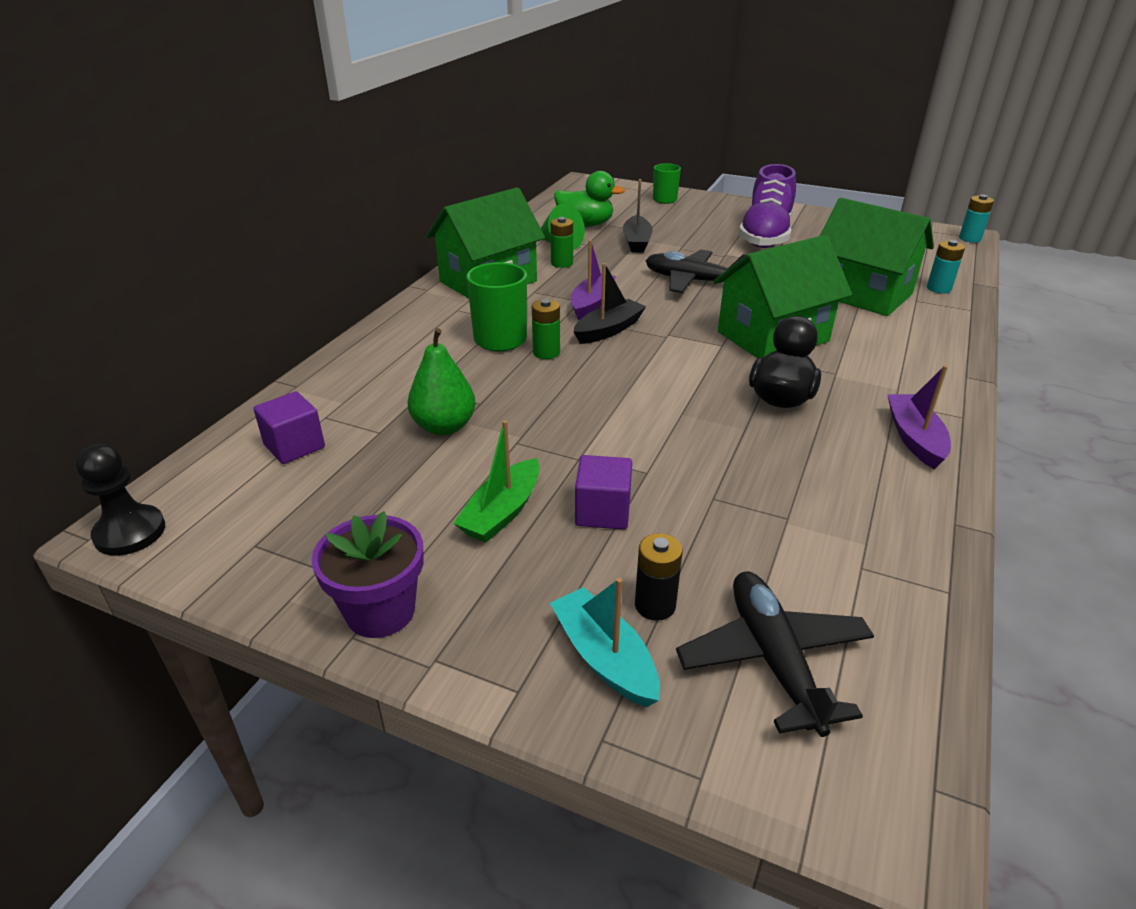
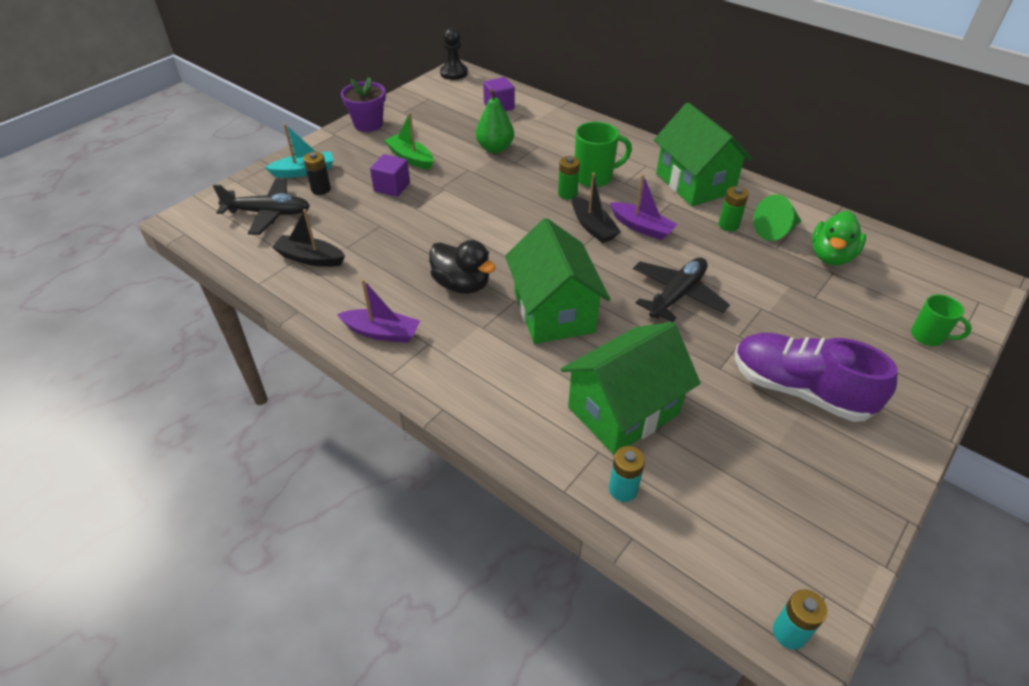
camera: 105 degrees right, 10 degrees up
(637, 242) = (781, 281): black boat -> black boat (310, 258)

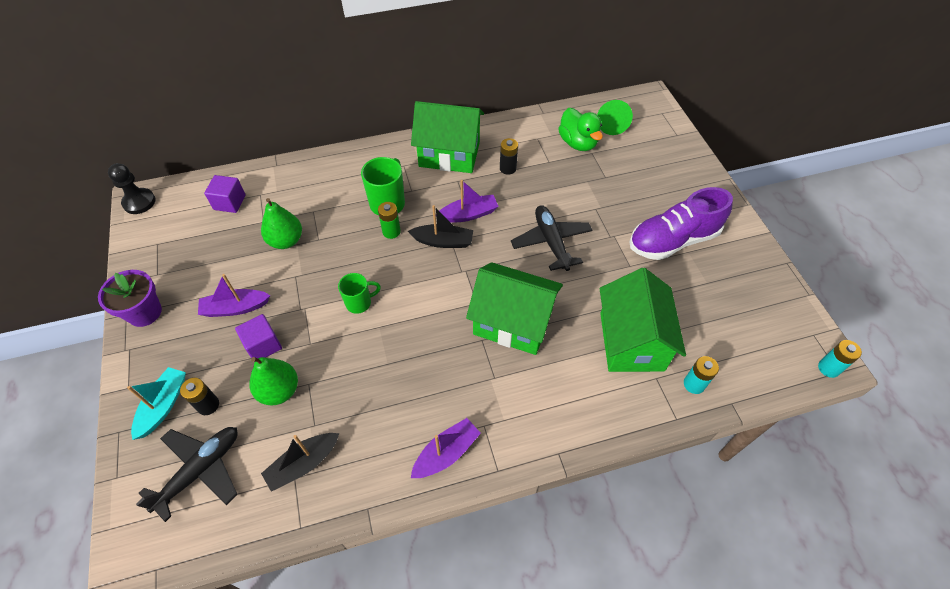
camera: 55 degrees left, 10 degrees up
(361, 214) = (279, 390): none -> green pear
(410, 158) = (235, 308): green boat -> purple boat
(461, 285) = (436, 364): black duck -> none
(728, 225) = (507, 168): green battery -> black battery
(775, 231) = (533, 150): green cone -> green cone (611, 124)
(928, 336) = (672, 154): green mug -> green mug (359, 303)

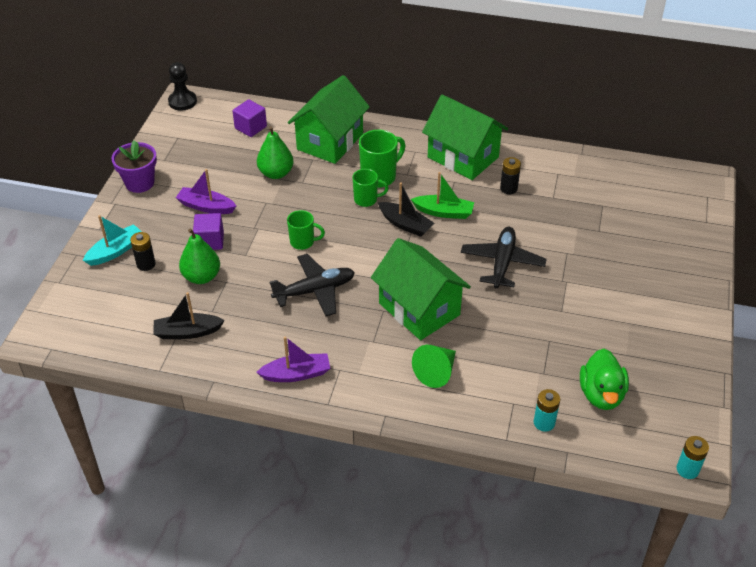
camera: 30 degrees right, 10 degrees down
(200, 470) = (115, 303): black plane -> black plane (315, 291)
(391, 232) = (366, 200): green battery -> green mug
(469, 214) = (444, 212): purple boat -> green boat
(578, 143) = (595, 192): green duck -> green duck (601, 394)
(611, 124) = (643, 188): green cone -> green cone (436, 372)
(631, 341) = (513, 367): green house -> green house (330, 141)
(673, 240) = (621, 308): purple shoe -> none

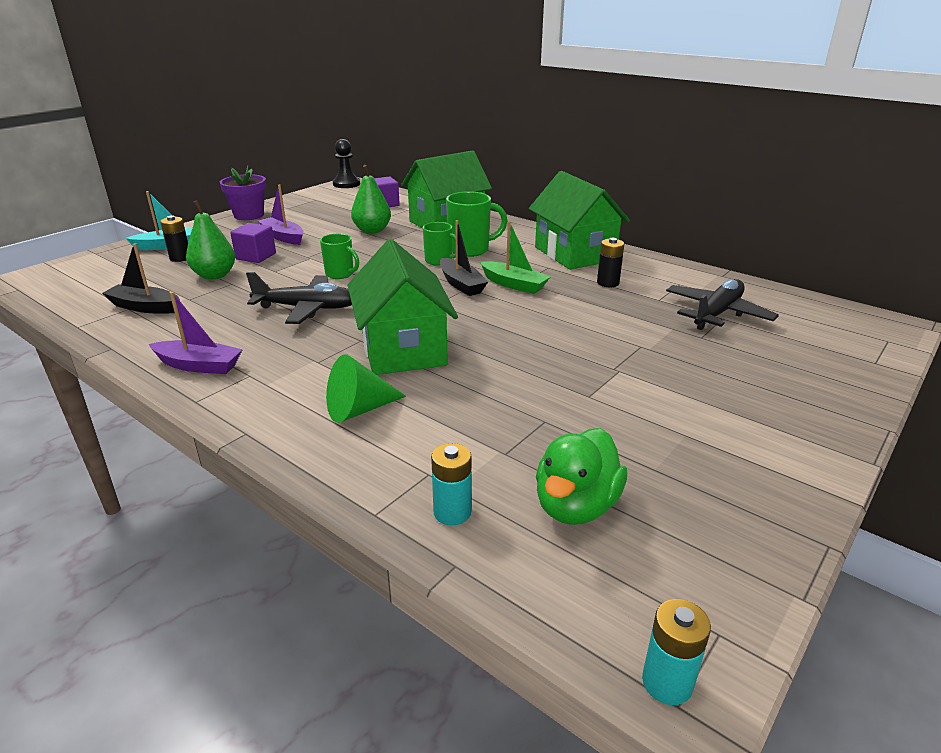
camera: 25 degrees right, 15 degrees down
(502, 263) = (546, 335): black plane -> black plane (717, 313)

